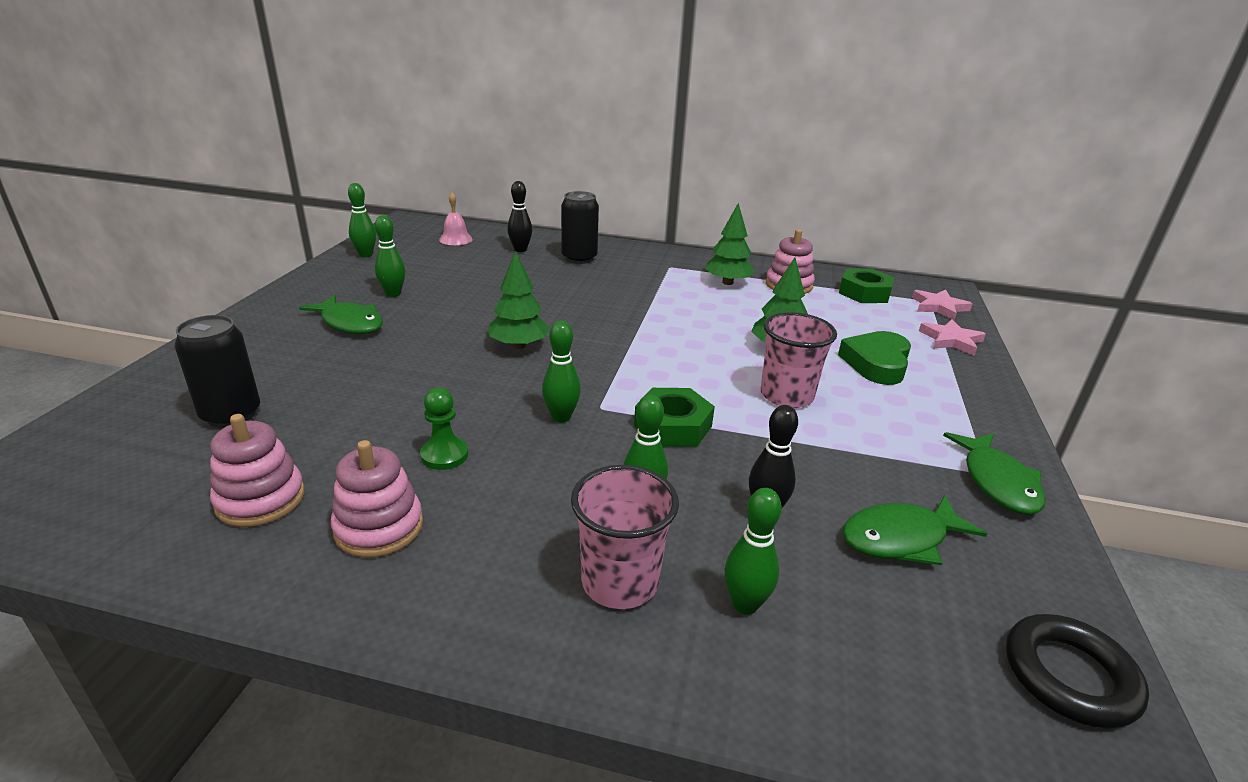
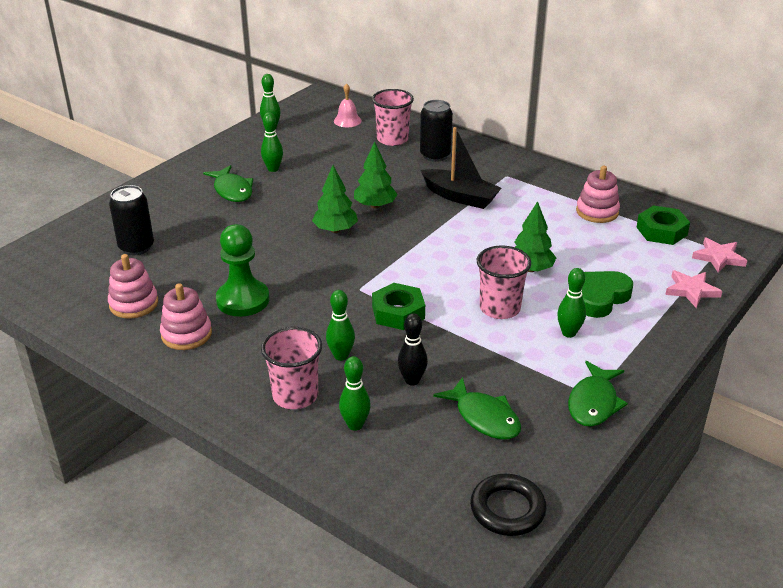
camera: 25 degrees right, 5 degrees up
(444, 455) = (243, 300): green pawn -> green pawn, size x1.75
(520, 250) = (392, 139): black bowling pin -> pink cup
(561, 417) = (328, 290): green bowling pin -> green bowling pin (569, 333)
(639, 291) = (460, 197): none -> black boat
(727, 282) = (544, 200): green tree -> green tree (375, 206)
(900, 538) = (484, 417): green fish -> green fish turned 135 degrees counterclockwise

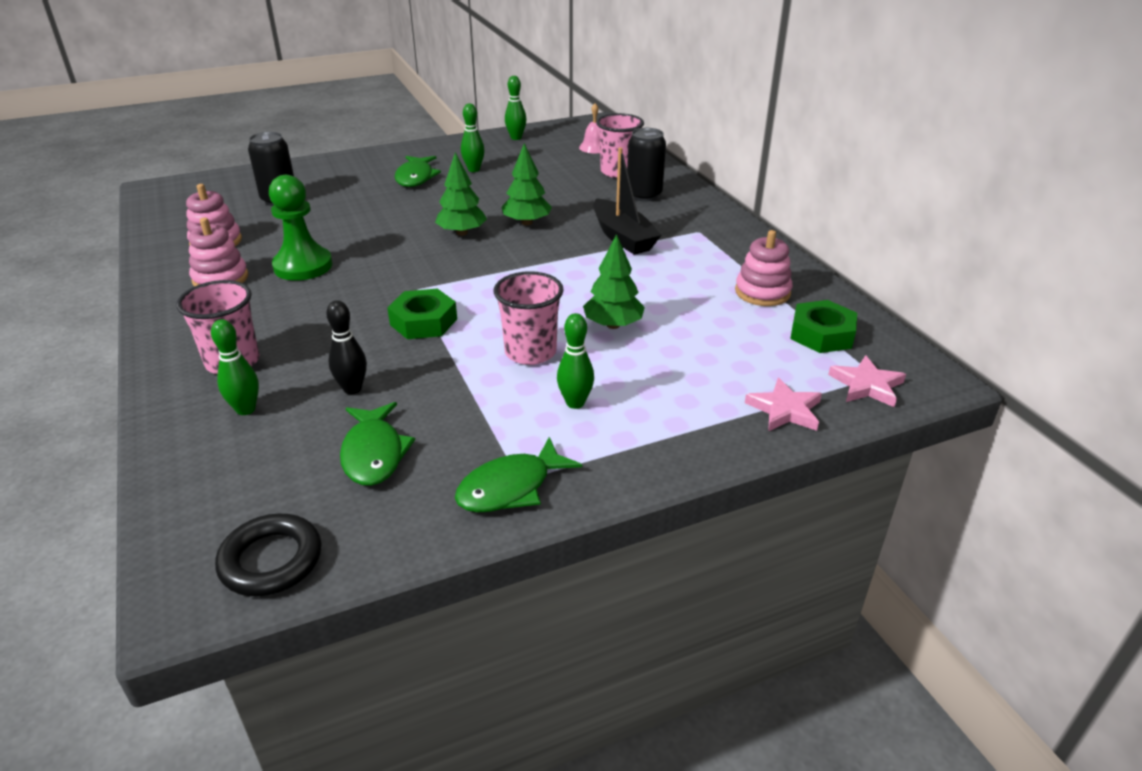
camera: 30 degrees right, 0 degrees up
(341, 356) = (319, 342): green bowling pin -> none
(600, 297) = (658, 379): green heart -> none

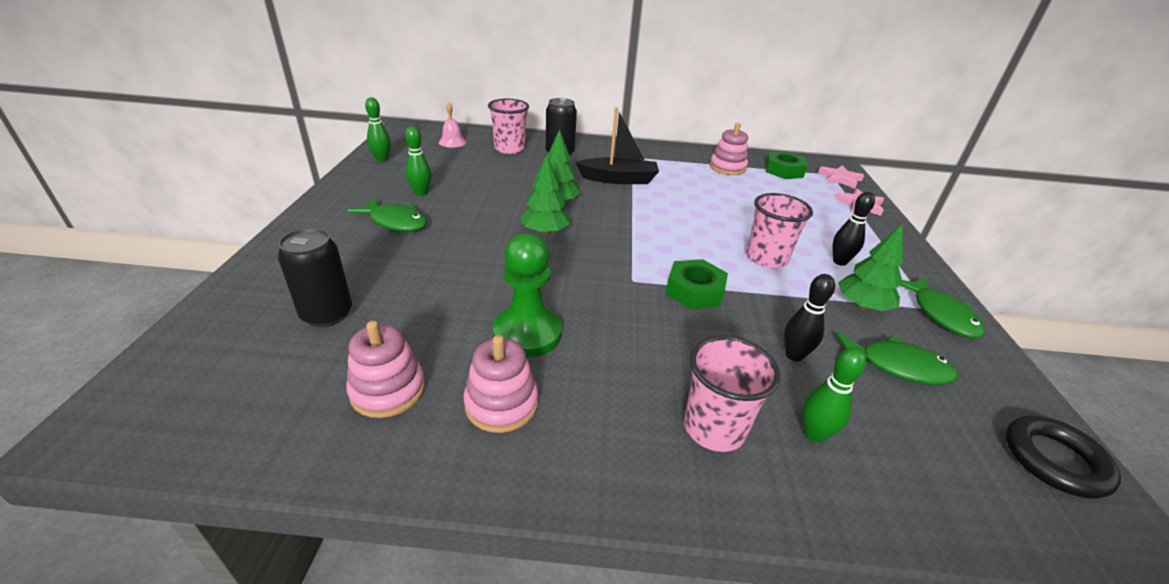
camera: 65 degrees left, 0 degrees up
(575, 403) = (839, 261): green bowling pin -> black bowling pin
(613, 325) = (743, 220): green tree -> green tree (862, 306)

